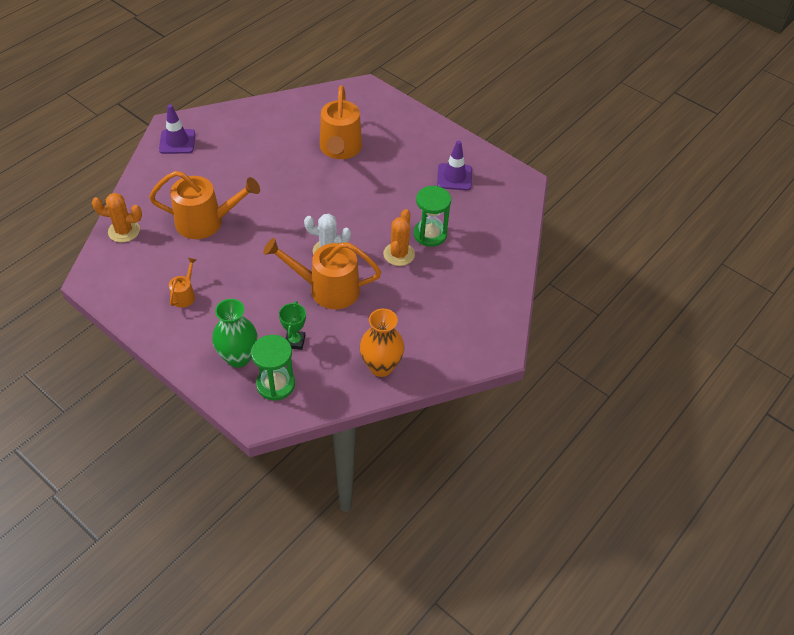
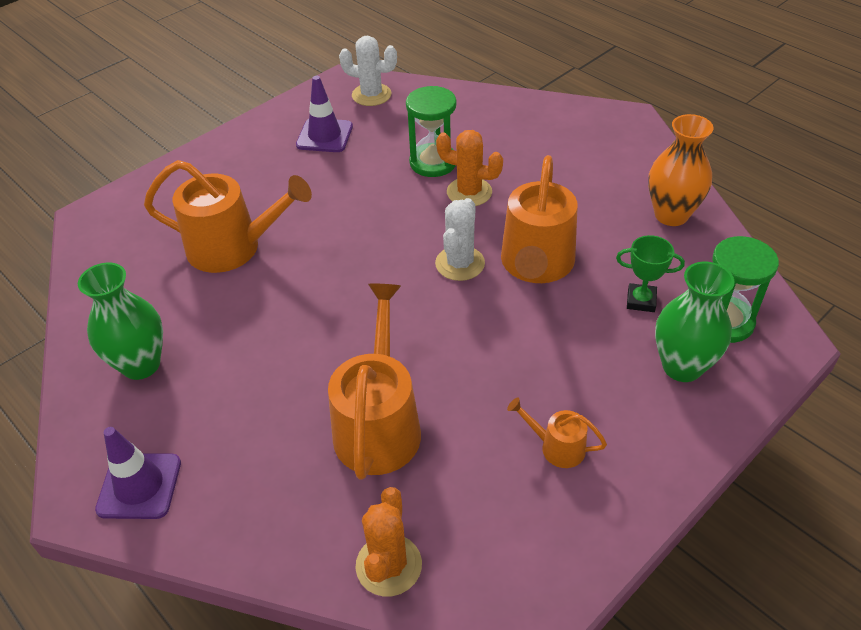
camera: 80 degrees left, 5 degrees down
(251, 128) = (141, 364): none -> green vase
(507, 197) = (371, 95): none -> white cactus

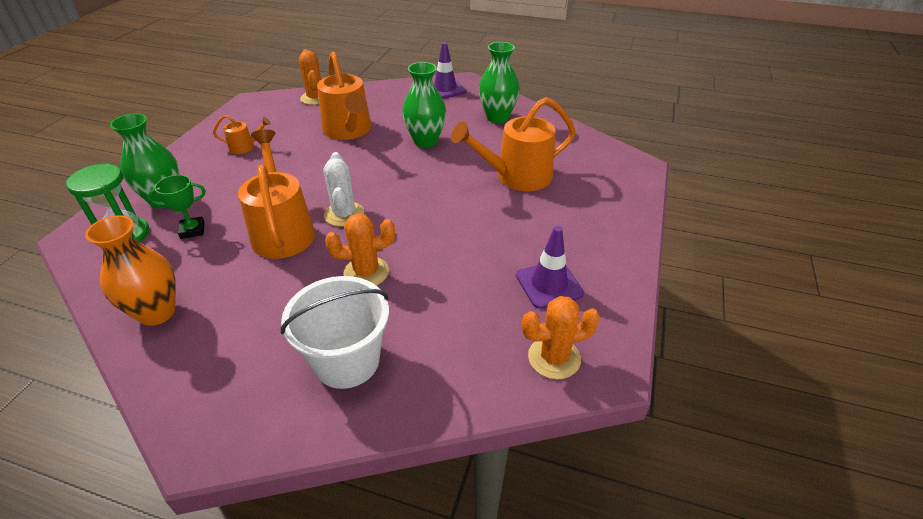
camera: 150 degrees right, 5 degrees down
(284, 352) = (425, 141): none -> green vase
(371, 95) = (554, 358): white cactus -> orange cactus
(433, 162) = (419, 291): green hourglass -> none
(516, 134) = (347, 361): none -> white bucket

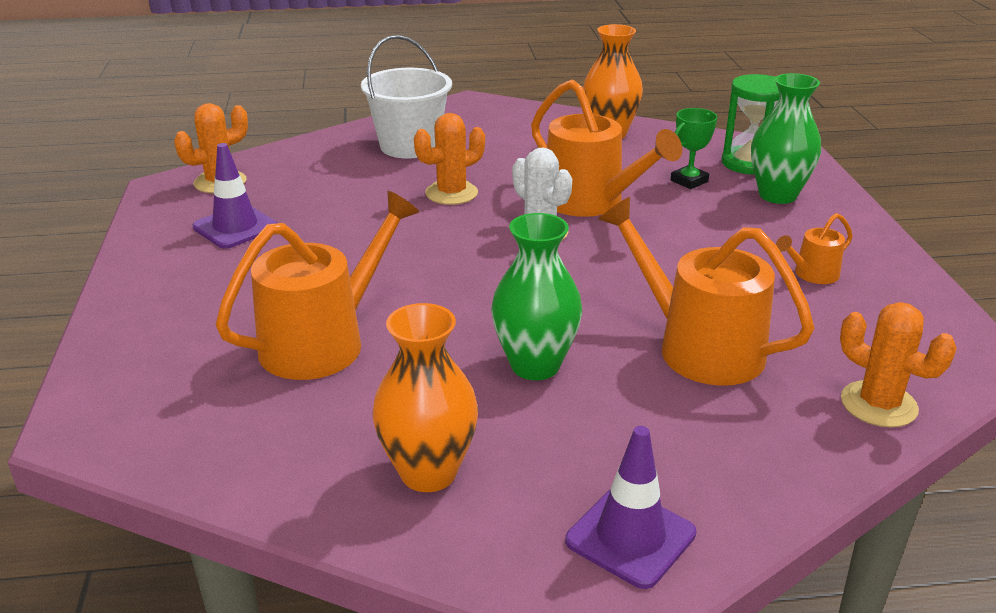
camera: 155 degrees right, 10 degrees down
(497, 117) = (428, 472): green vase -> orange vase

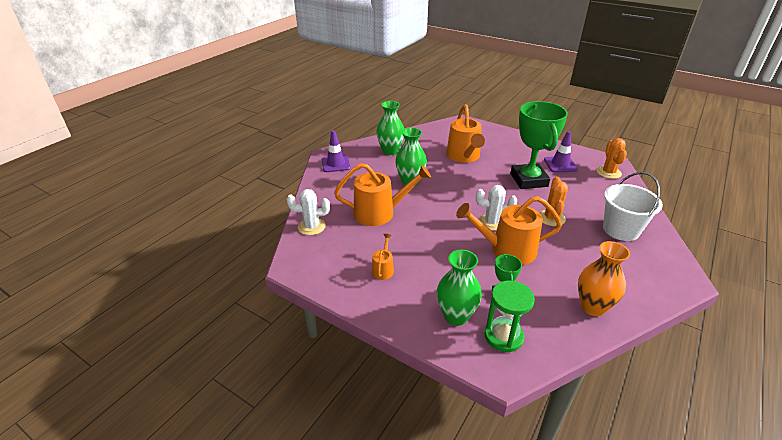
camera: 130 degrees right, 5 degrees up
(343, 240) = (528, 180): none -> green trophy
(428, 472) = (390, 151): orange vase -> green vase
(878, 404) = (311, 226): orange cactus -> white cactus

